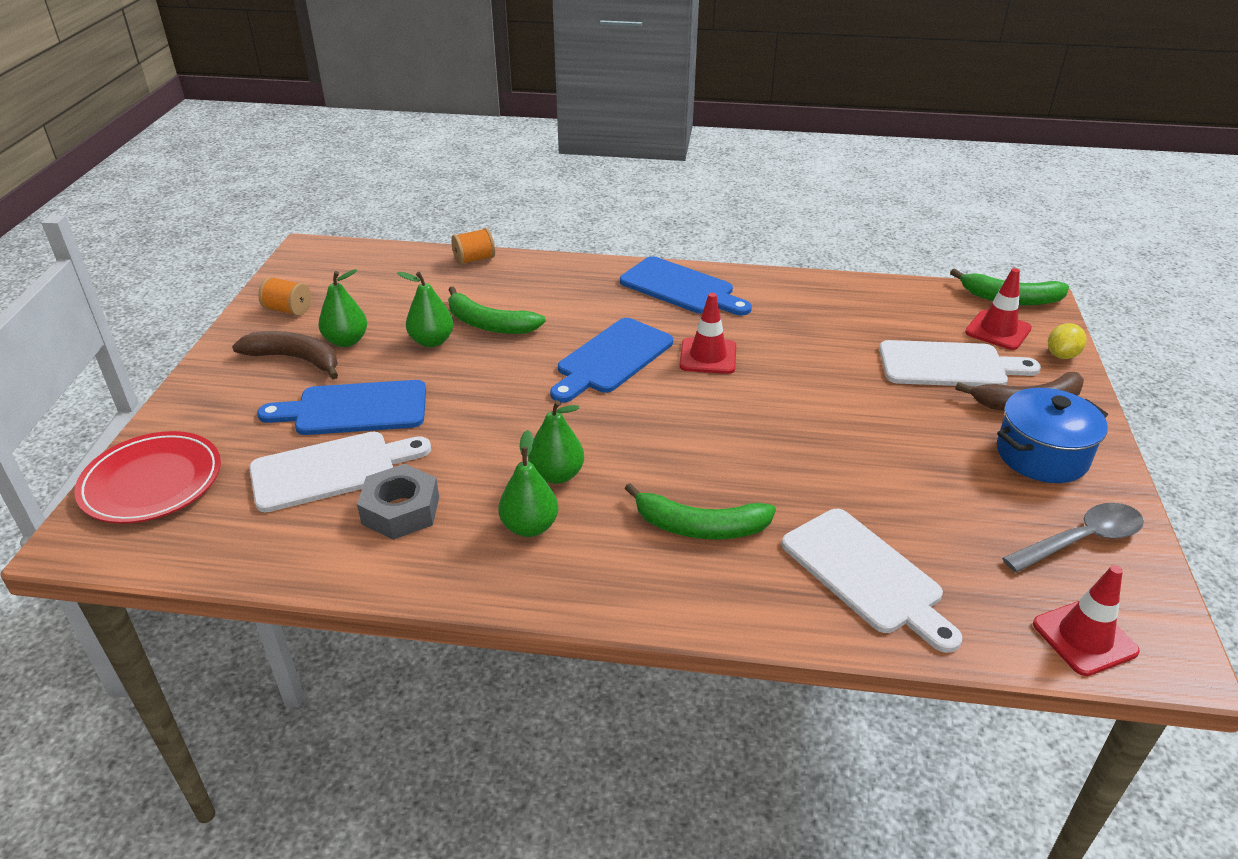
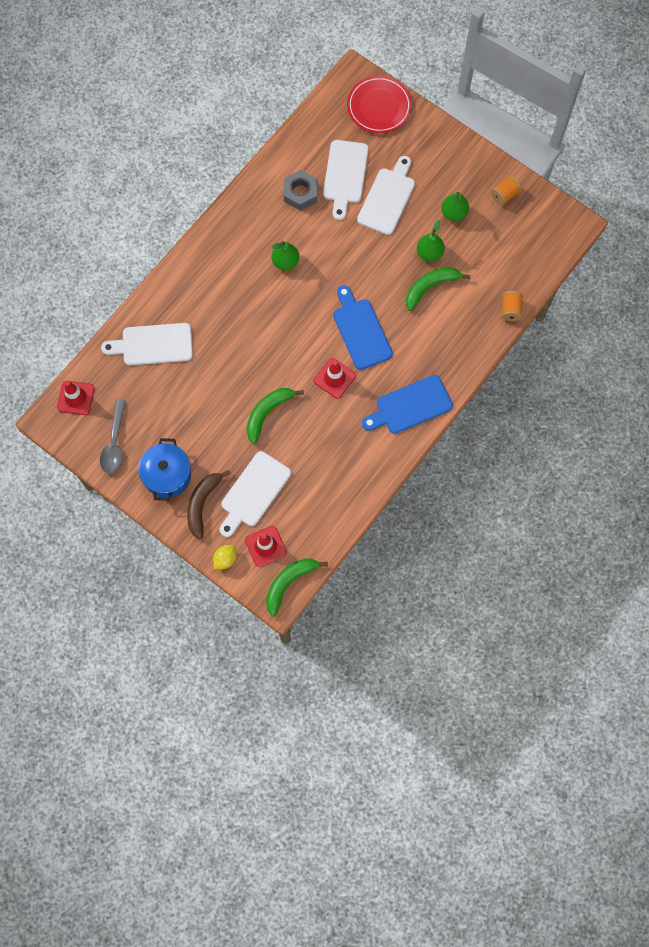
camera: 120 degrees right, 35 degrees up
(296, 359) = (449, 185): brown banana -> none
(354, 409) = (387, 198): blue cutting board -> white cutting board
(529, 526) = (259, 236): green pear -> none
(699, 527) = (218, 300): green banana -> green banana (267, 413)
(1062, 355) = (225, 559): yellow lemon -> yellow lemon turned 60 degrees clockwise

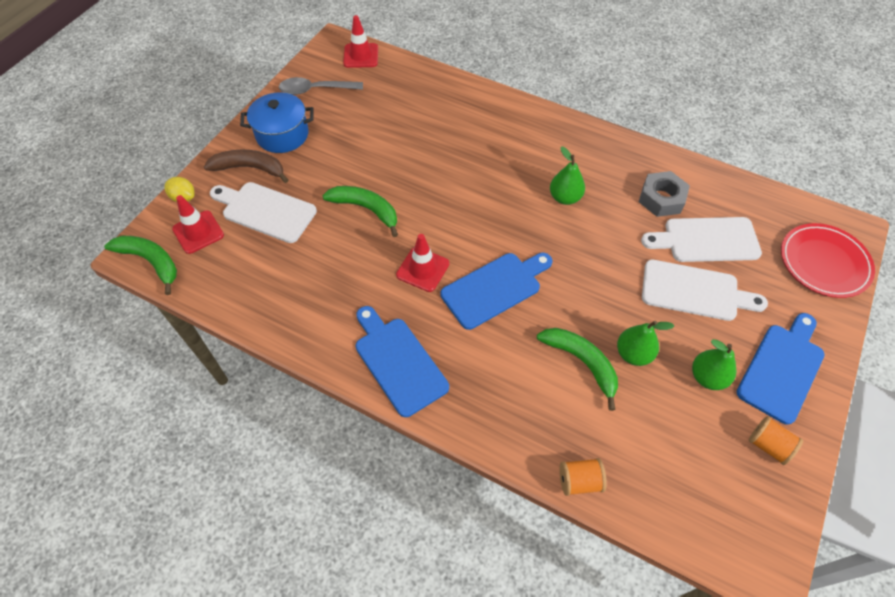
camera: 80 degrees right, 15 degrees down
(153, 344) = (431, 101): white cutting board -> none
(455, 167) = (782, 369): none -> blue cutting board

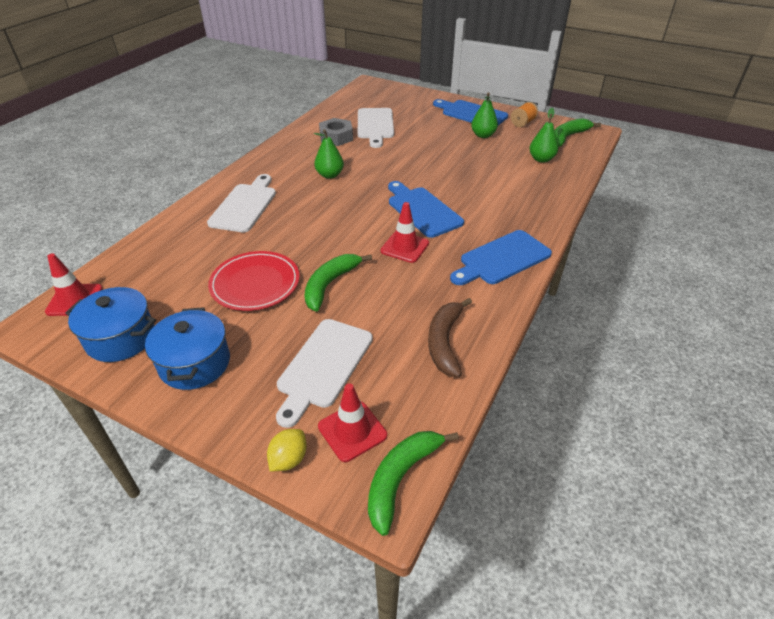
camera: 90 degrees left, 15 degrees down
(250, 168) = (248, 390): brown banana -> brown banana (445, 342)
(315, 90) = (121, 338): grey spoon -> blue pot
(579, 481) = (570, 182): orange spool -> none
(582, 363) = (482, 176): green banana -> green banana (568, 137)
(633, 354) = (471, 157): green pear -> green pear (541, 159)
(694, 291) = (418, 133): white cutting board -> white cutting board (245, 205)
(824, 263) = (394, 94): red plate -> red plate (255, 284)

